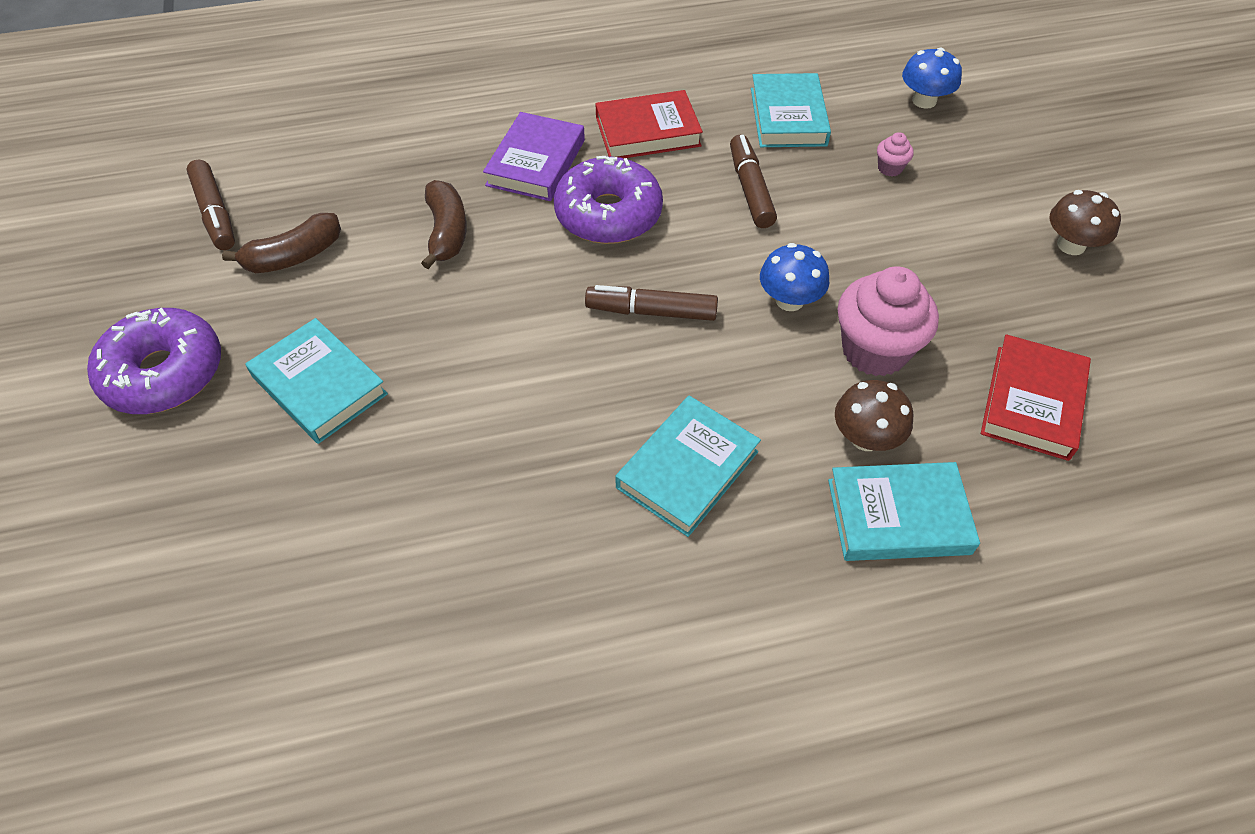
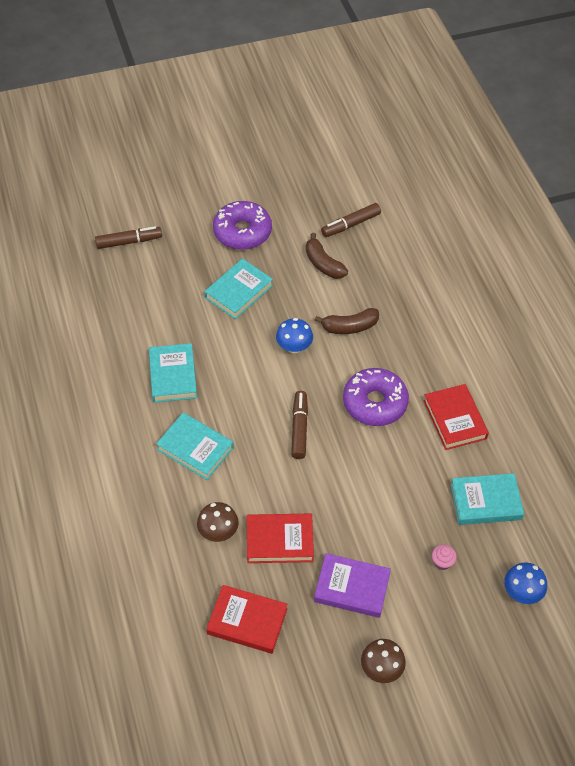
camera: 85 degrees right, 0 degrees up
(536, 163) = (414, 362): purple book -> purple book (352, 588)
(750, 189) = (408, 478): brown marker -> brown marker (129, 242)
(789, 300) = (315, 498): blue mushroom -> blue mushroom (294, 347)
(874, 350) = (279, 540): pink cupcake -> red book
(898, 517) = (169, 543): turquoise book -> turquoise book (173, 375)

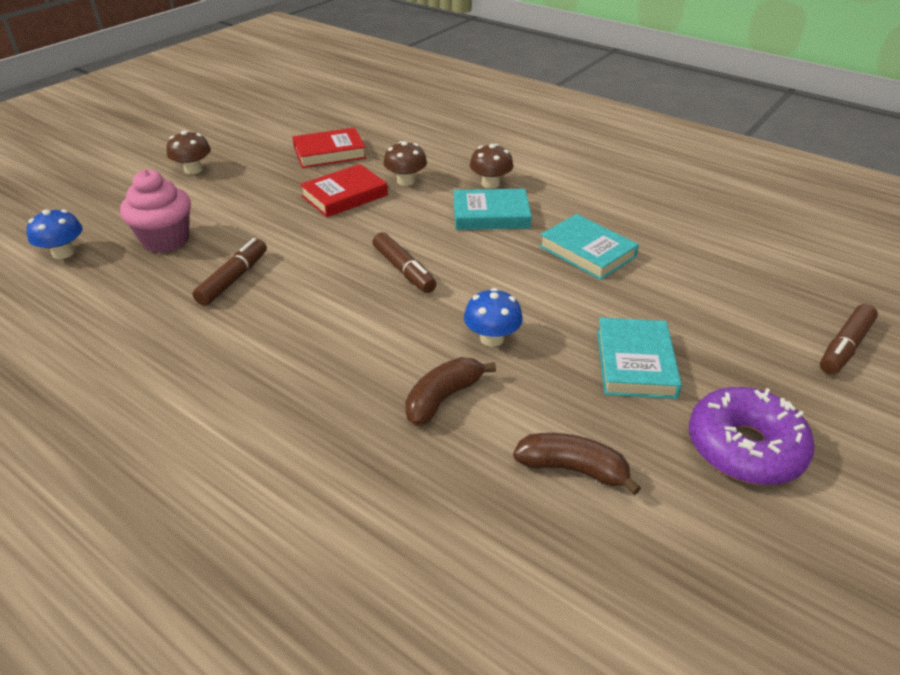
camera: 145 degrees right, 15 degrees down
(159, 486) = (490, 183): none -> brown mushroom
(350, 224) = (607, 577): brown marker -> brown marker (233, 279)
(352, 588) = (251, 196): purple book -> none
(375, 403) = (334, 330): purple donut -> none
(442, 562) = (166, 240): pink cupcake -> pink cupcake, size x2.28
(455, 419) = (211, 360): red book -> none
(486, 502) = (132, 301): turquoise book -> none

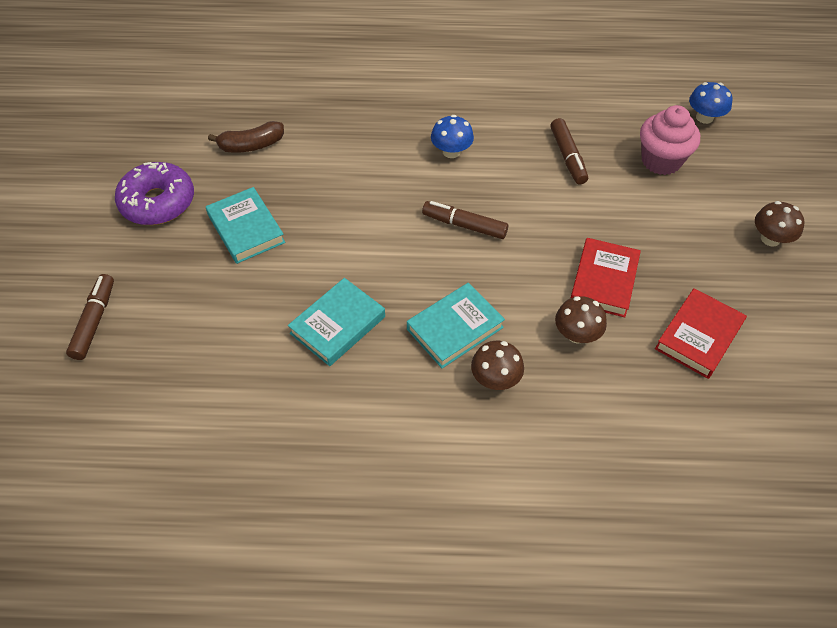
camera: 145 degrees right, 15 degrees up
(443, 398) = (349, 148): brown banana -> none
(492, 338) = (352, 200): blue mushroom -> blue mushroom (451, 151)
(587, 251) = (338, 325): turquoise book -> turquoise book turned 60 degrees counterclockwise

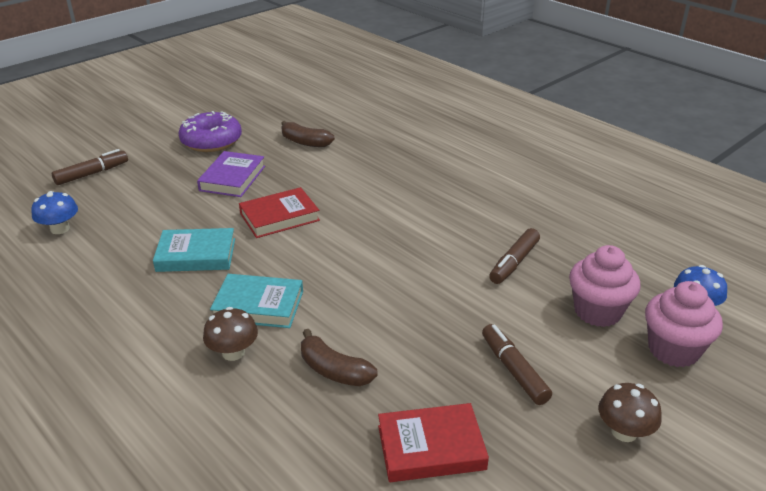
camera: 45 degrees right, 20 degrees down
(246, 229) = (232, 178): turquoise book -> purple book
(451, 151) = (426, 211): blue mushroom -> blue mushroom (60, 229)
(464, 225) = (365, 255): brown marker -> brown marker (514, 370)
(576, 334) = (334, 370): brown mushroom -> brown banana
(603, 281) = (412, 353): red book -> red book (279, 217)
(729, 159) = (673, 350): none -> pink cupcake

